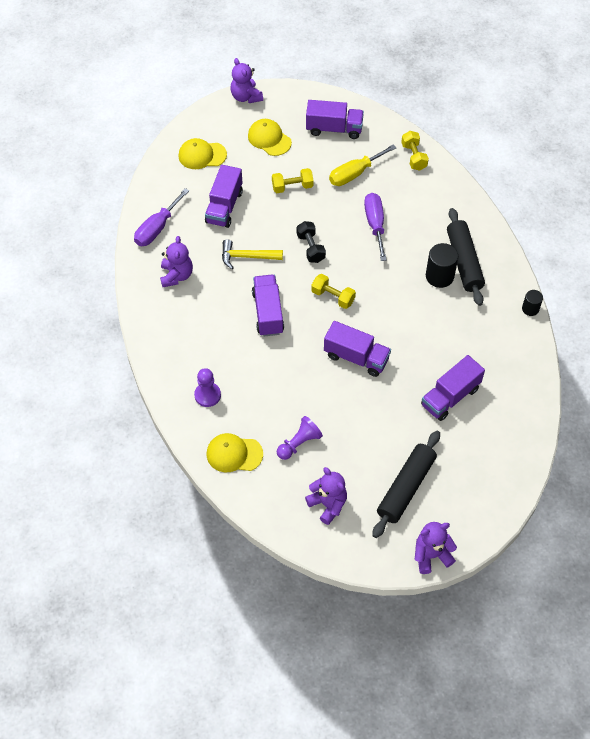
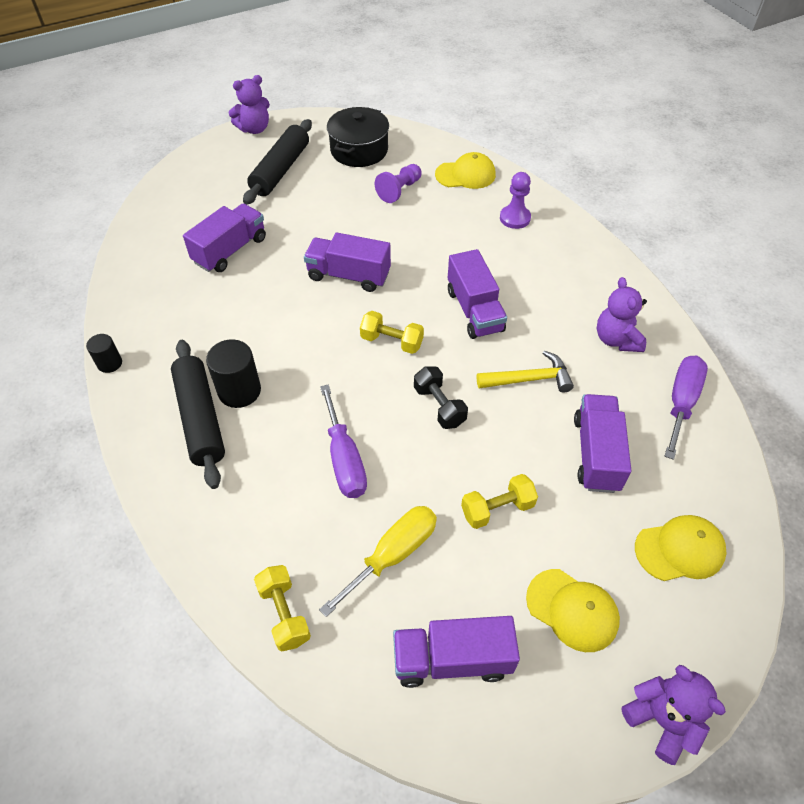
camera: 170 degrees right, 5 degrees down
(328, 504) = (359, 150): purple teddy bear -> black pot

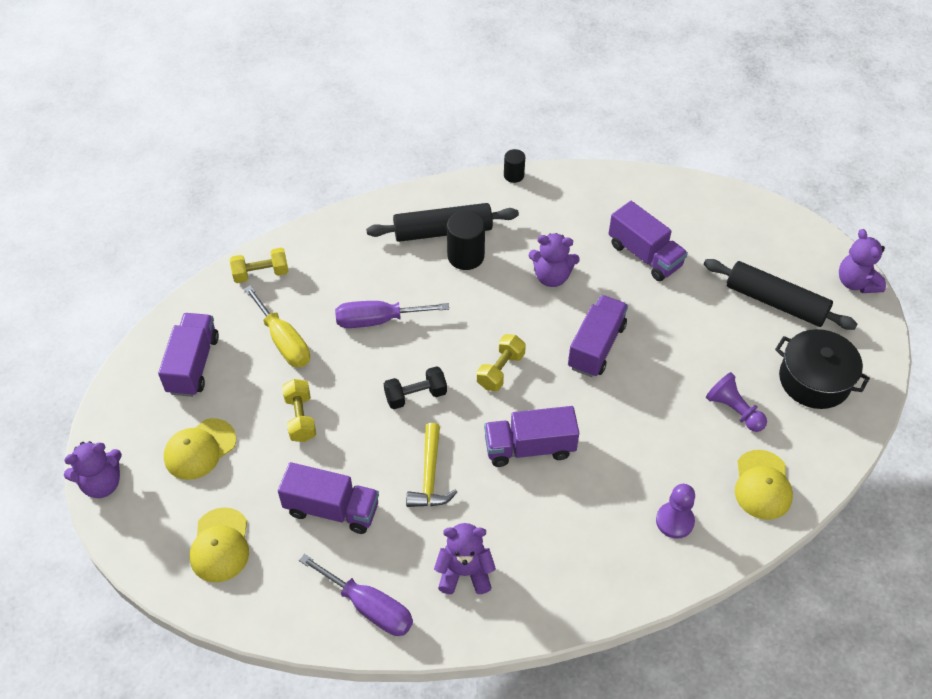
camera: 100 degrees right, 0 degrees up
(264, 315) = (551, 277): none -> purple teddy bear

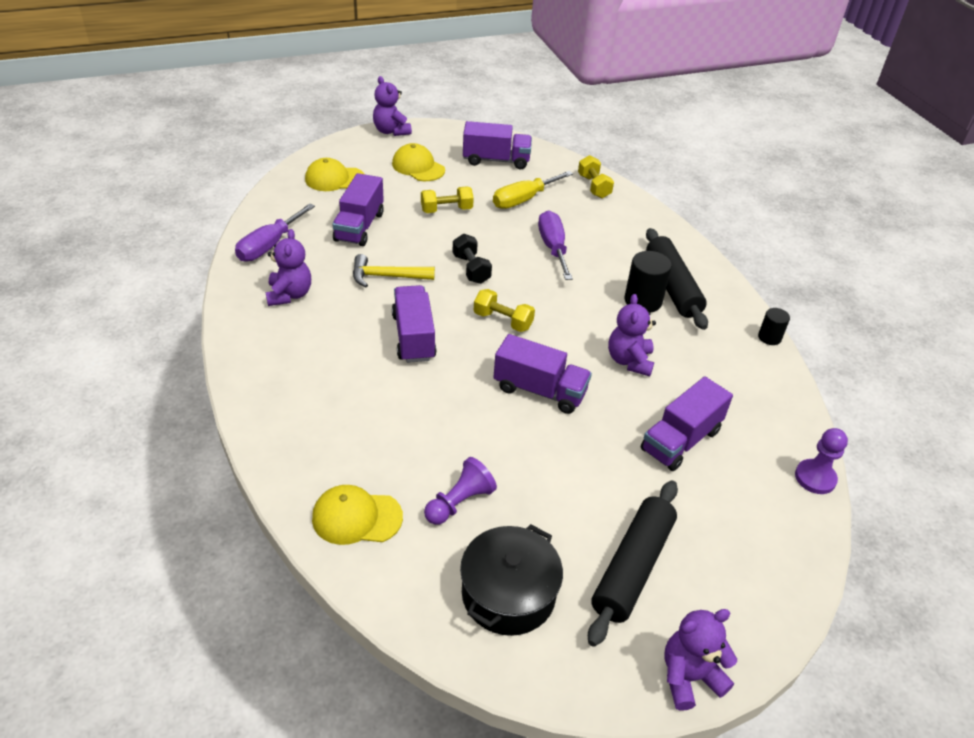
camera: 85 degrees right, 10 degrees down
(674, 521) = (320, 436): purple pawn -> purple pawn (815, 478)

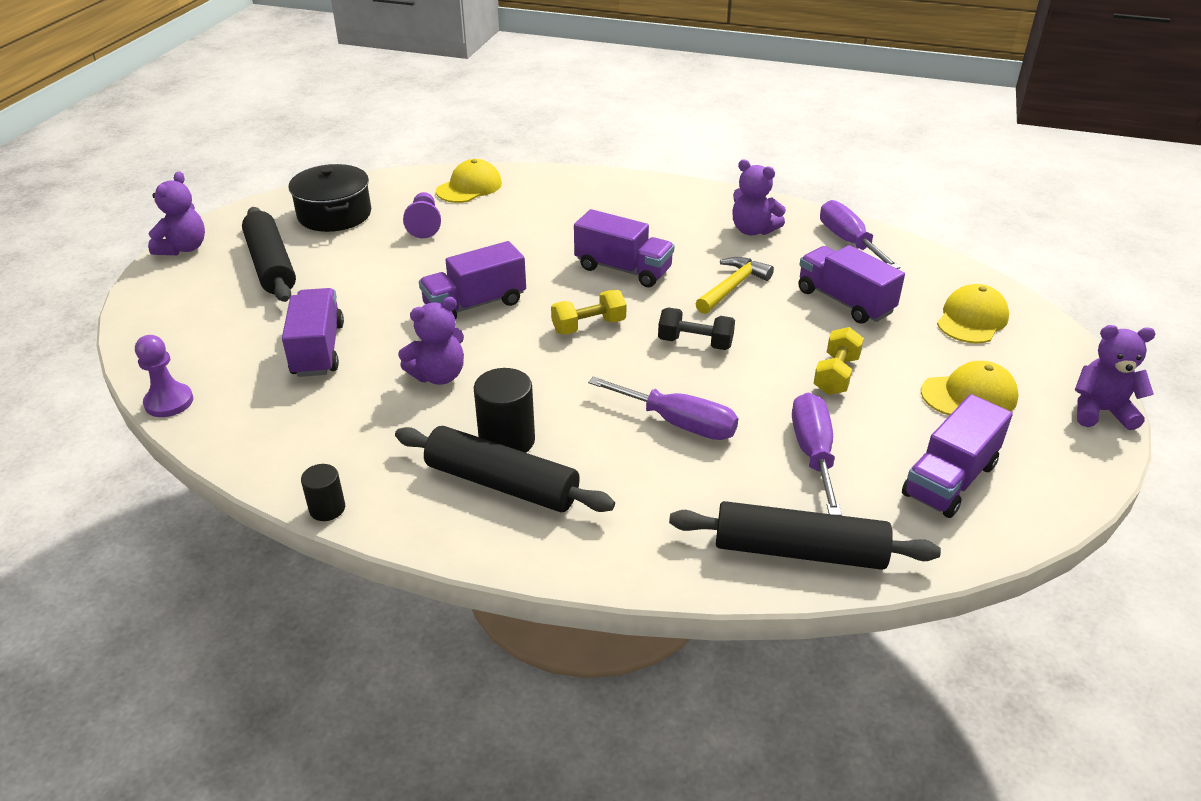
camera: 130 degrees right, 5 degrees down
(523, 200) = (813, 453): yellow screwdriver -> purple screwdriver
(594, 186) = (799, 551): yellow dumbbell -> black rolling pin
(629, 361) = (438, 375): purple teddy bear -> purple teddy bear turned 105 degrees clockwise

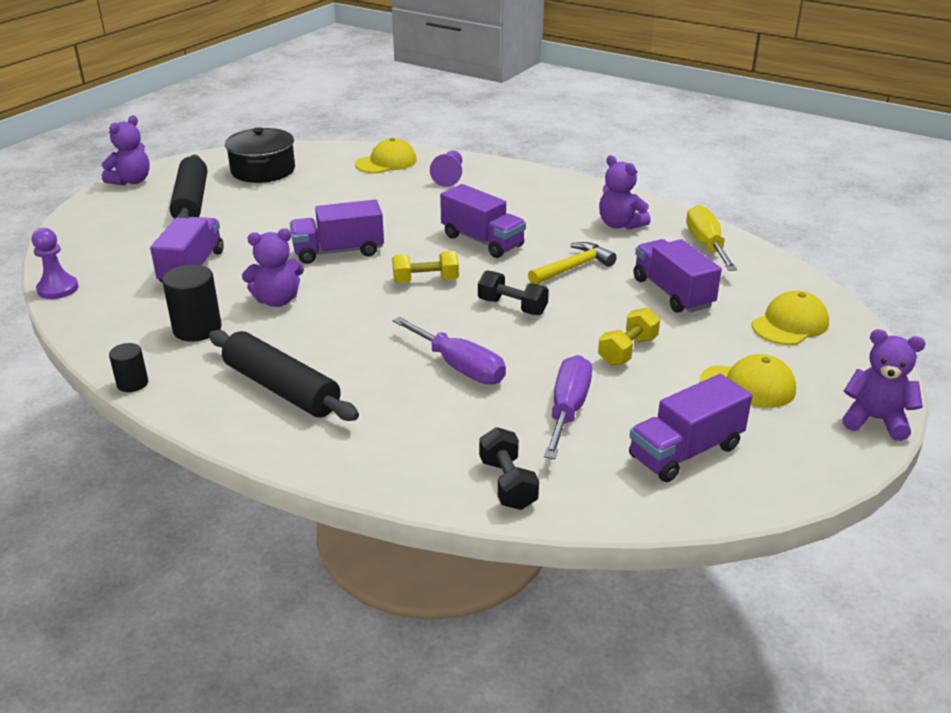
camera: 15 degrees right, 5 degrees down
(424, 224) = (332, 186): purple pawn -> purple pawn (449, 177)
(507, 441) = (304, 357): black cylinder -> black cylinder (197, 329)
(799, 551) = (507, 484): black rolling pin -> black dumbbell
(848, 242) = (706, 245): purple screwdriver -> yellow screwdriver

